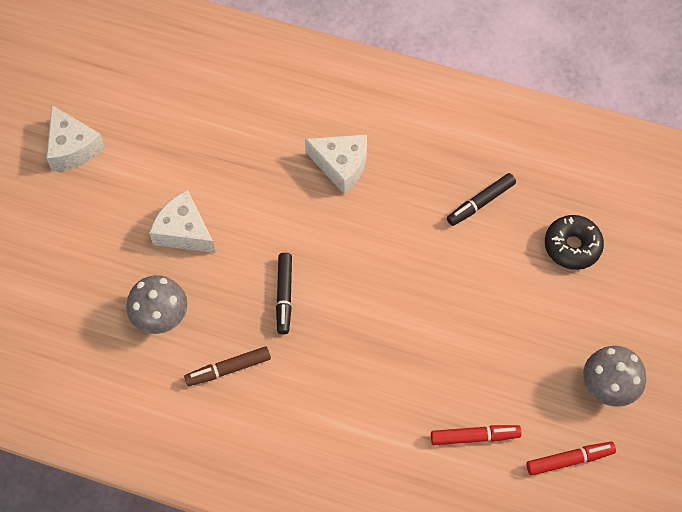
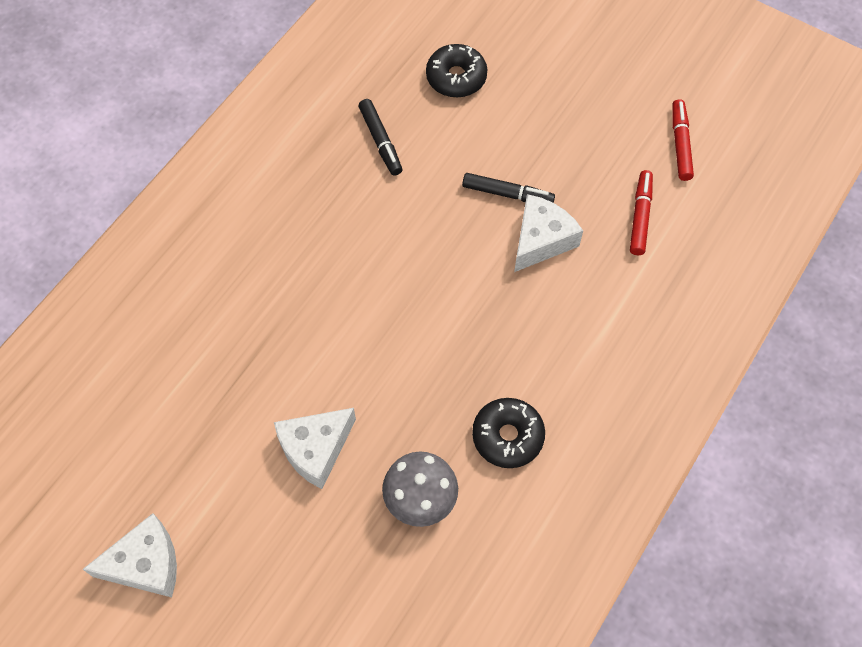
camera: 75 degrees left, 0 degrees up
(228, 369) = (507, 436): brown marker -> black donut
(284, 296) = (433, 357): black marker -> black marker (507, 194)
(341, 165) = (287, 260): white cheese -> white cheese (541, 240)
(608, 386) = (612, 91): grey mushroom -> none

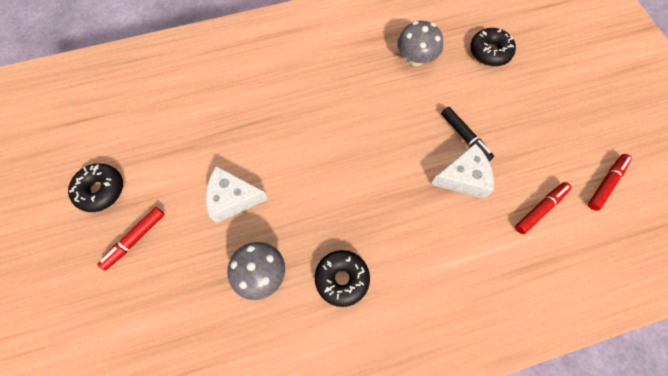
camera: 40 degrees right, 5 degrees up
(146, 564) = (101, 190): white cheese -> black donut
(244, 580) = (135, 239): none -> red marker
(380, 141) = (415, 58): black marker -> grey mushroom

